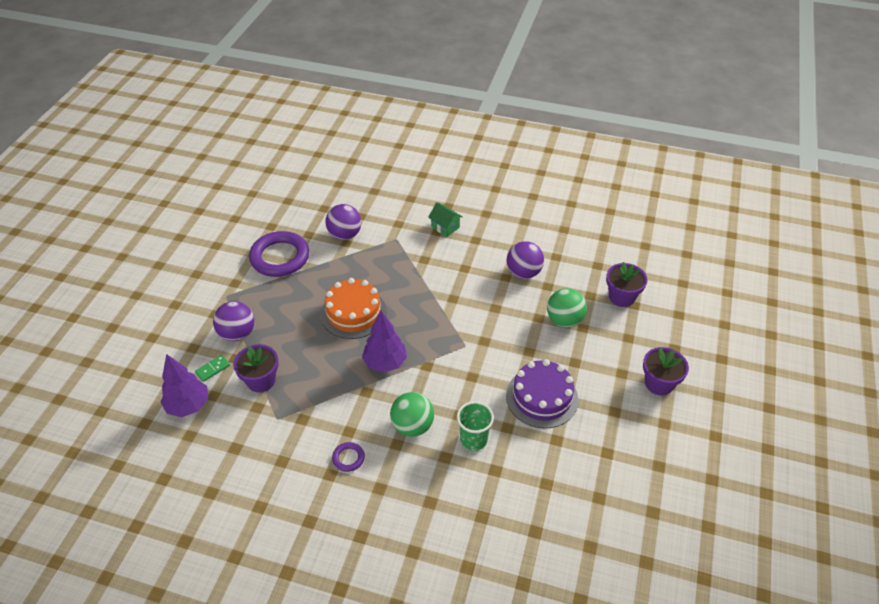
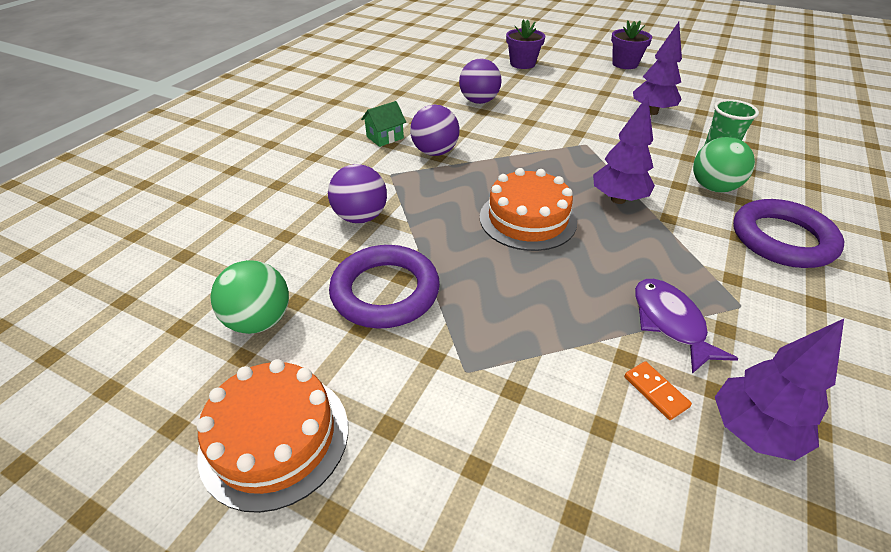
camera: 80 degrees left, 5 degrees down
(192, 241) = (275, 438): none -> orange cake
(213, 369) = (655, 391): green domino -> orange domino
(237, 334) = (566, 353): purple ball -> purple ball (435, 152)
(261, 380) = (670, 322): purple flower pot -> purple fish
(348, 458) = (782, 239): purple ring -> purple ring, size x2.26
(542, 397) = (652, 112): purple cake -> purple tree
(564, 320) = (550, 90): green ball -> green ball (260, 321)

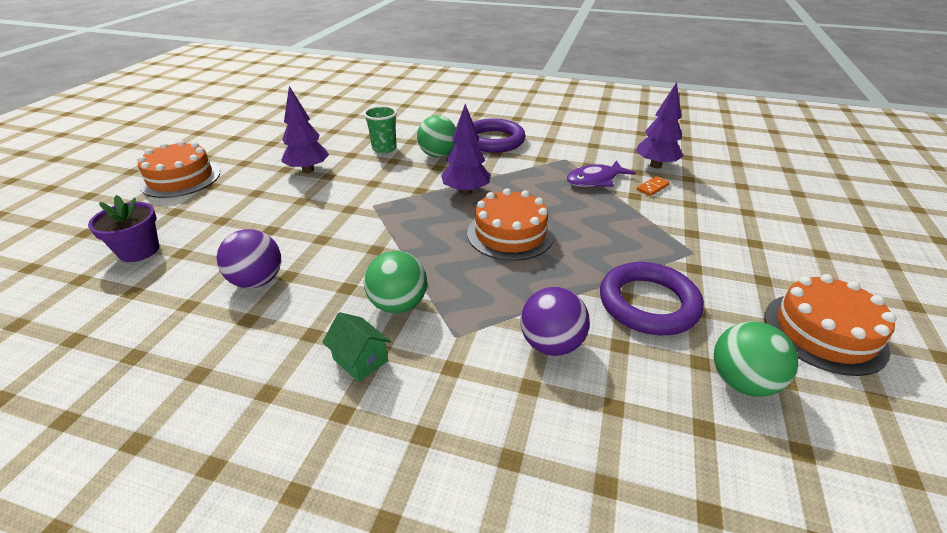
camera: 100 degrees left, 5 degrees down
(435, 152) = (398, 304): purple ball -> green ball
(625, 64) = (180, 178): purple flower pot -> orange cake

